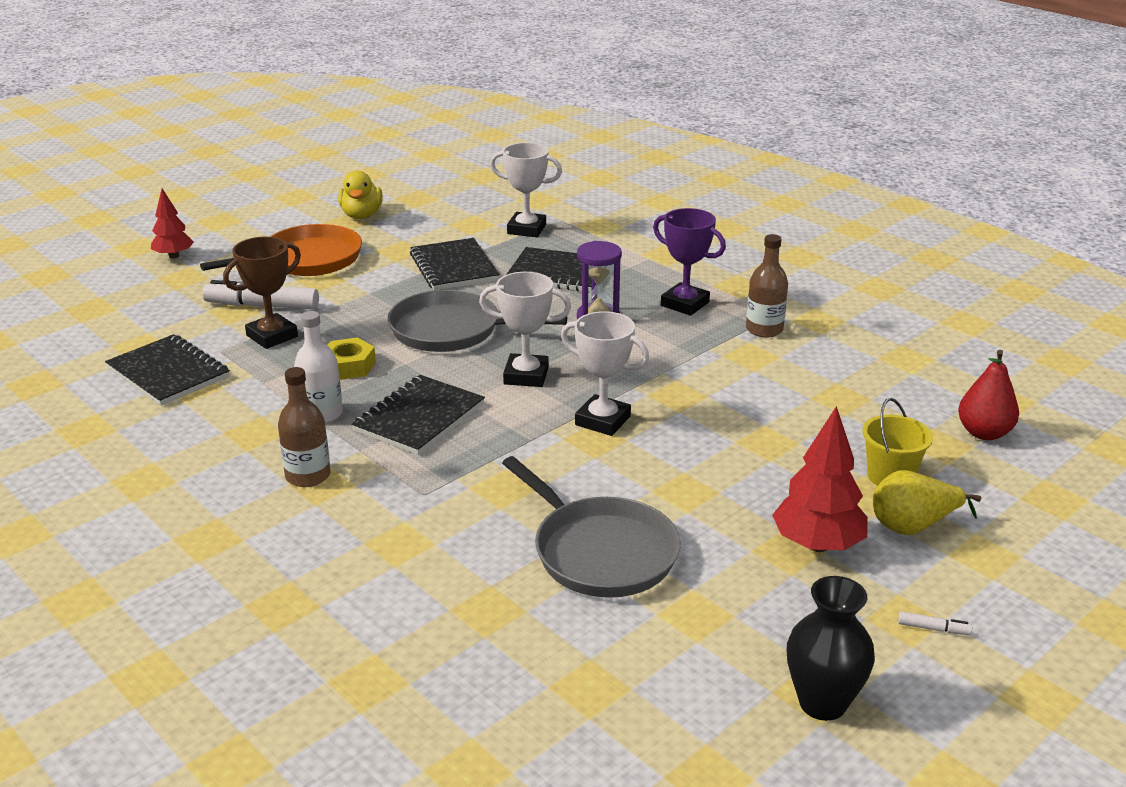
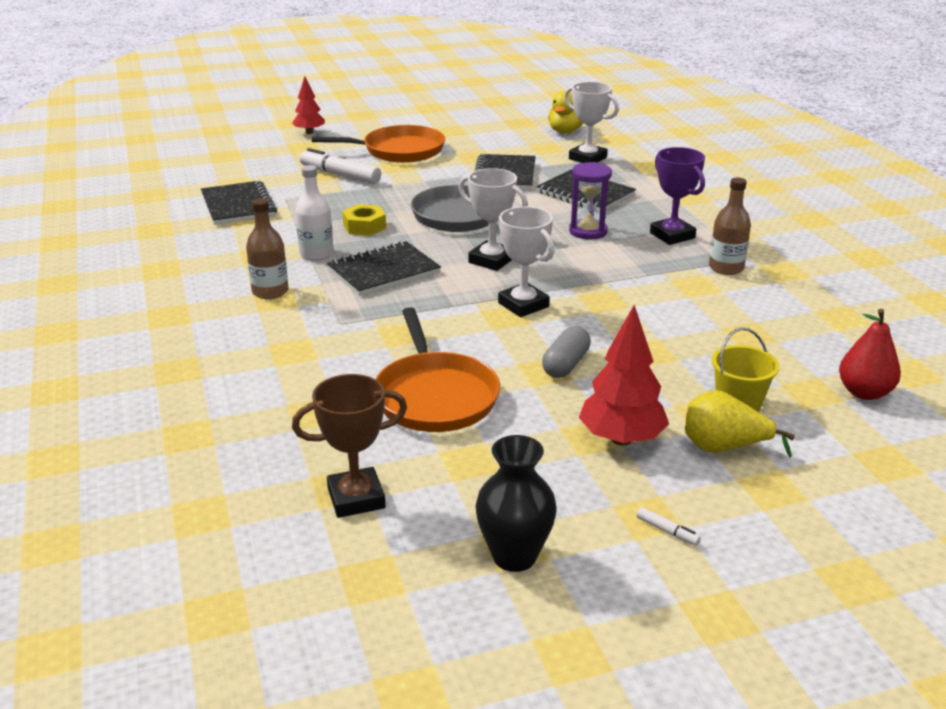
camera: 25 degrees right, 0 degrees up
(272, 336) = (329, 196): brown trophy -> brown trophy (356, 498)
(361, 215) = (467, 128): yellow duck -> yellow duck (565, 131)
(600, 552) = (435, 396): grey pan -> orange pan
(700, 478) = (566, 364): none -> grey capsule

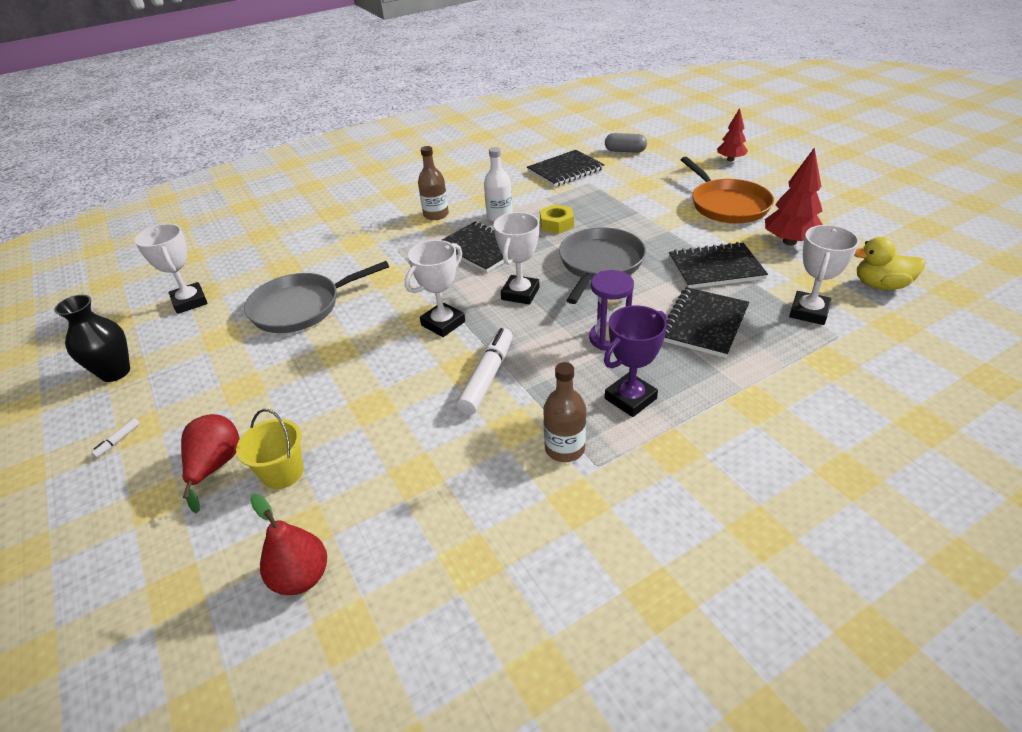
camera: 80 degrees right, 10 degrees up
(340, 175) = (650, 192): white marker -> white marker (487, 377)
(356, 498) = (190, 302): brown trophy -> white trophy
(435, 396) = (300, 307): orange pan -> grey pan
(566, 364) = (347, 360): grey capsule -> grey capsule (625, 151)
(621, 439) = (237, 404): red tree -> red tree (789, 242)
(724, 448) = (216, 466): yellow pear -> red pear

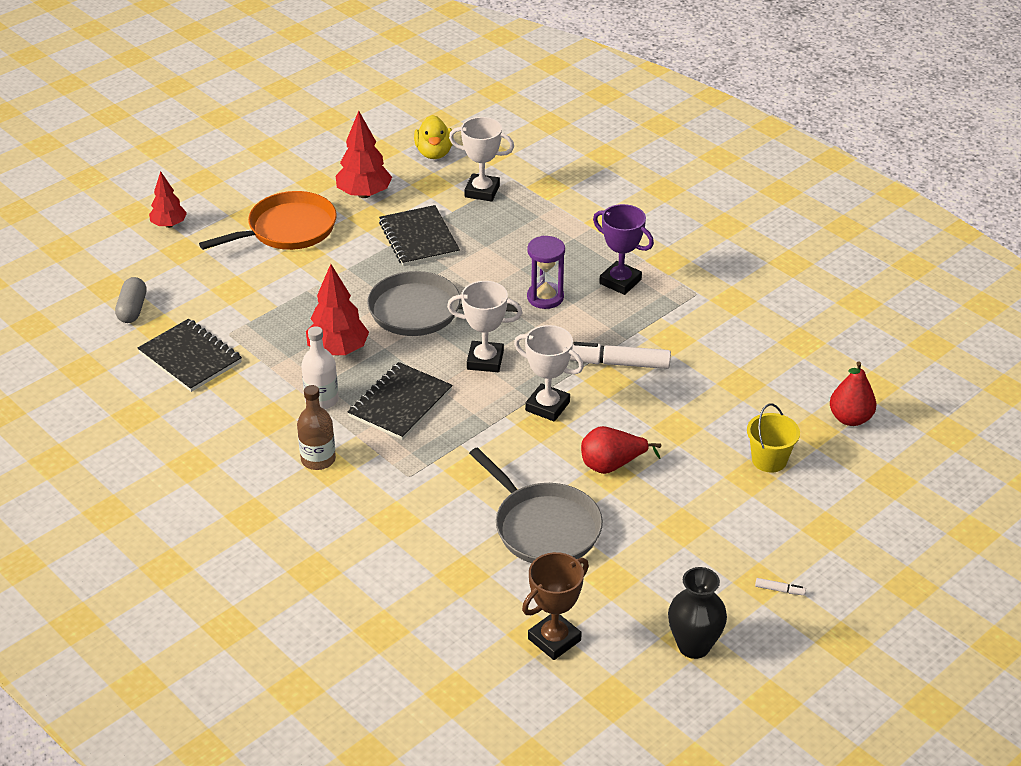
camera: 105 degrees left, 0 degrees up
(190, 302) = (554, 639): white trophy -> brown trophy
(216, 466) = (779, 505): red pear -> red pear (612, 465)
(556, 224) = (338, 350): yellow nut -> red tree
(564, 448) = (686, 310): brown bottle -> none
(704, 324) = (511, 245): black notebook -> none

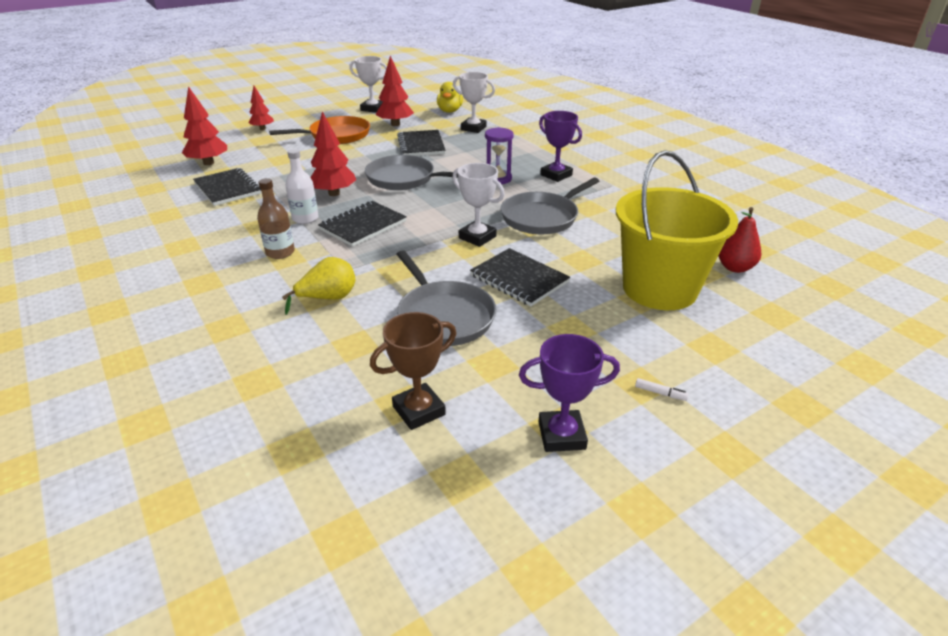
camera: 10 degrees right, 5 degrees down
(132, 309) = (208, 163): grey capsule -> red tree
(407, 520) = (328, 298): none -> yellow pear
(485, 360) = (439, 207): white trophy -> white trophy (372, 109)
(612, 465) = (519, 279): red pear -> black notebook
(618, 363) = (542, 217): white marker -> grey pan
(694, 646) = (561, 435): black vase -> purple trophy
(769, 460) = (659, 289): yellow bucket -> yellow bucket, size x2.34

